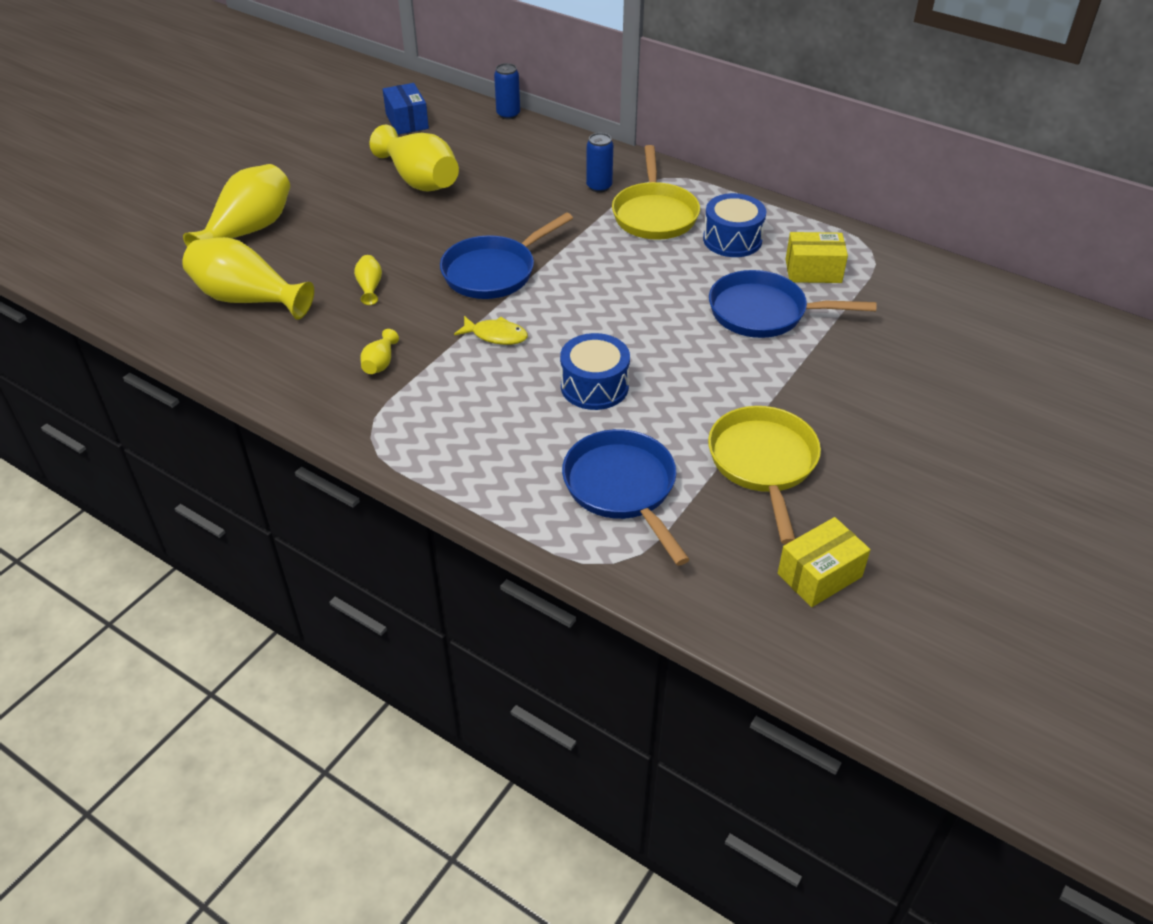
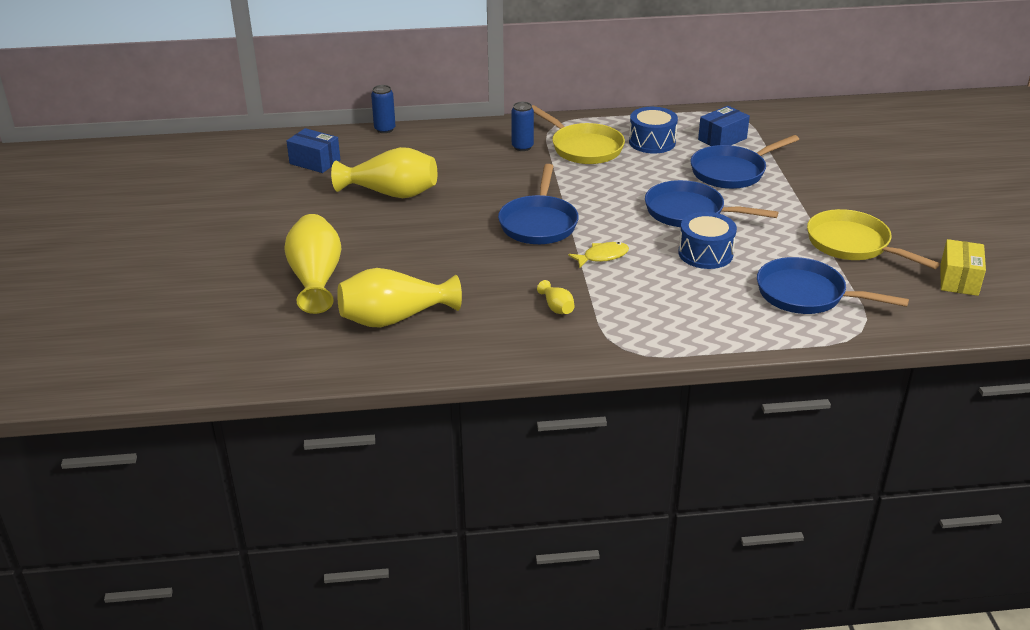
camera: 40 degrees left, 10 degrees down
(370, 287) = (471, 270): yellow vase -> none
(649, 334) = (689, 212): none -> blue pan
(813, 271) = (722, 139): yellow box -> blue box

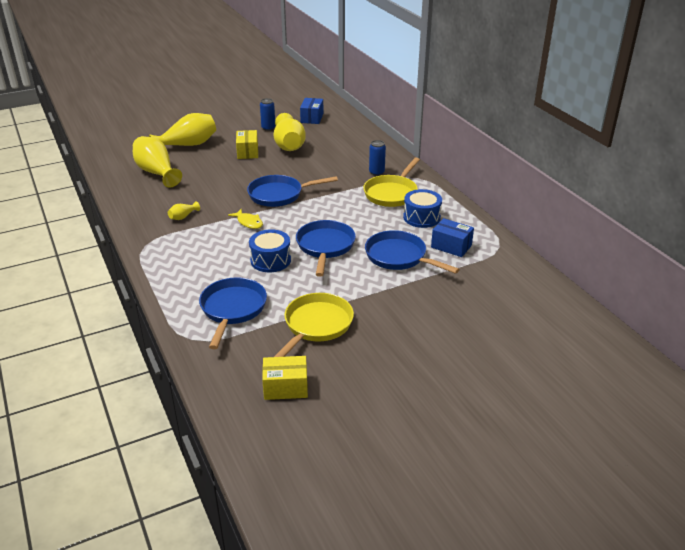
camera: 70 degrees right, 0 degrees up
(384, 129) = (366, 127): blue can -> blue can (268, 128)
(387, 229) = (247, 152): none -> yellow box

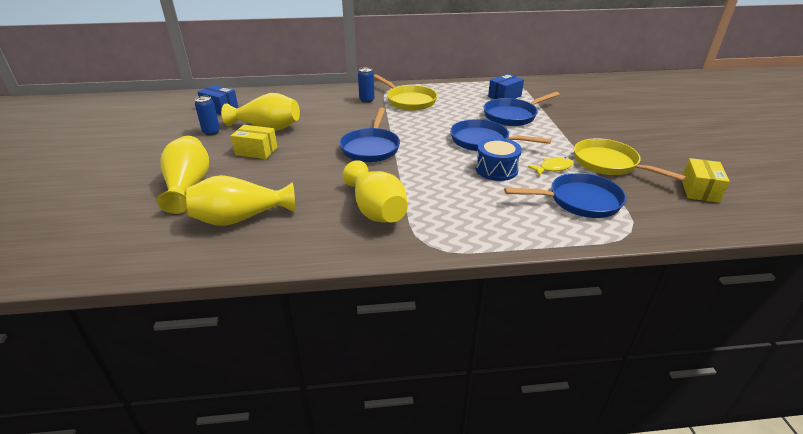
camera: 70 degrees left, 0 degrees up
(183, 217) = (376, 210): yellow vase -> yellow vase, size x2.27
(232, 309) = (579, 201): blue pan -> blue pan turned 150 degrees clockwise
(248, 222) = (416, 171): yellow fish -> yellow fish (553, 168)
(421, 217) = (456, 98): blue drum -> none

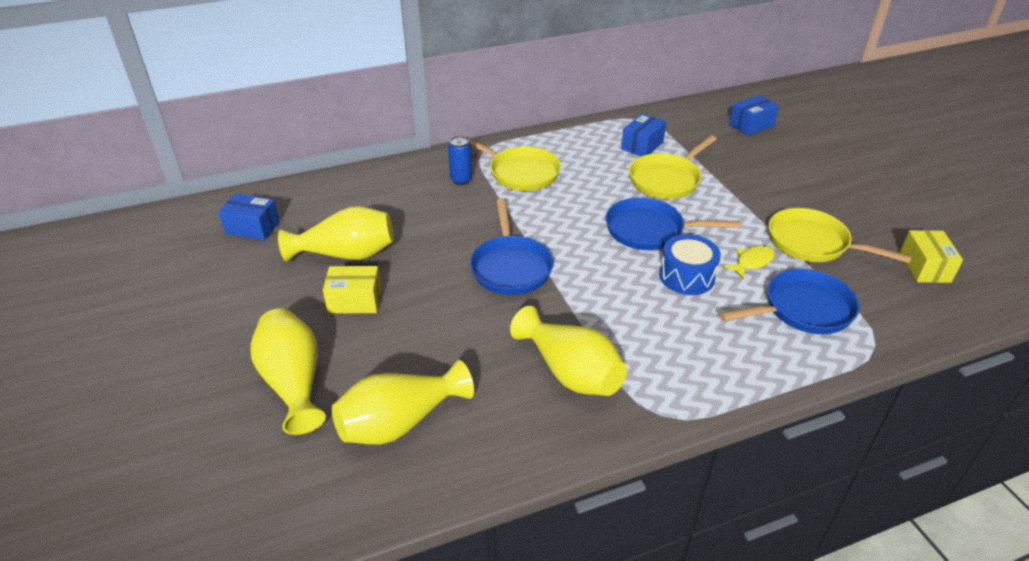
camera: 15 degrees left, 5 degrees up
(211, 132) = (267, 277): blue can -> none
(512, 115) = (667, 179): blue pan -> yellow pan
(594, 94) = (751, 125): none -> blue box

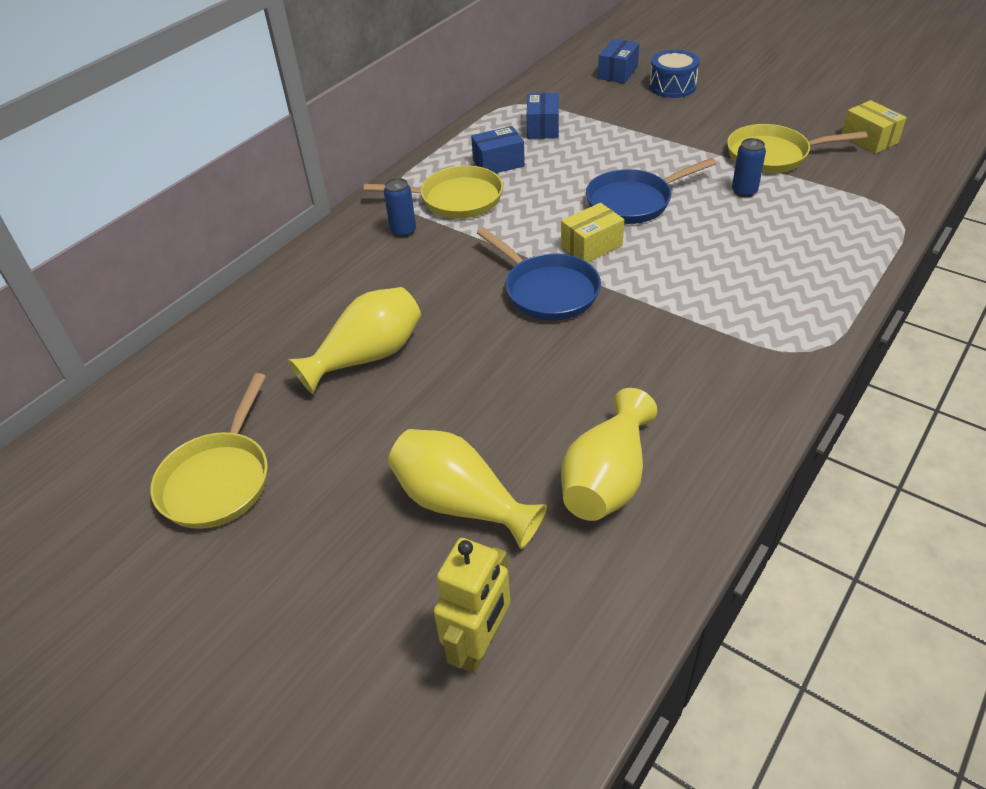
camera: 30 degrees left, 5 degrees up
(203, 481) = (479, 645): none -> yellow robot
(253, 228) = (224, 380): blue box -> blue box (498, 163)
(355, 301) = (431, 396): yellow box -> yellow box (591, 246)
(570, 372) = (703, 355): yellow vase -> none
(667, 179) = (598, 150): yellow pan -> yellow pan (218, 479)
(686, 276) = (707, 227): blue drum -> blue drum (672, 86)
(752, 262) = (744, 191): yellow fish -> blue can
(803, 309) = (821, 213): blue pan -> none

